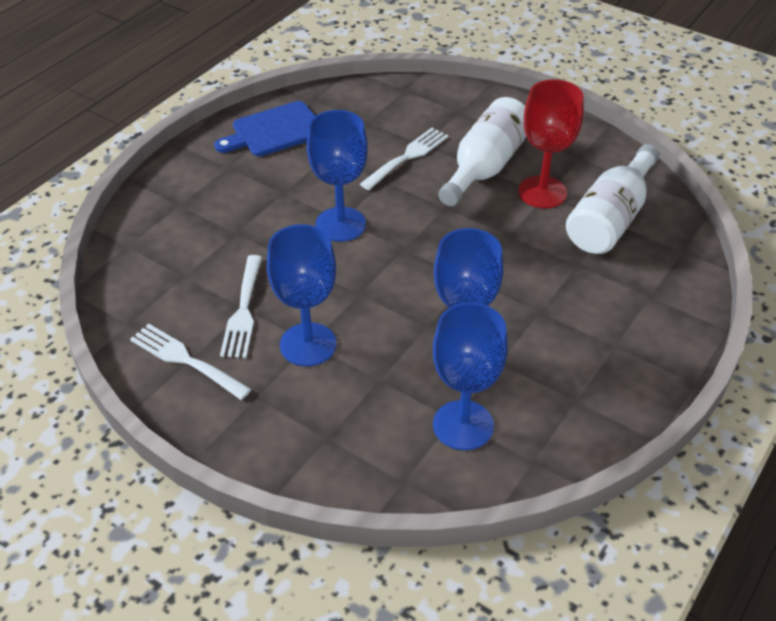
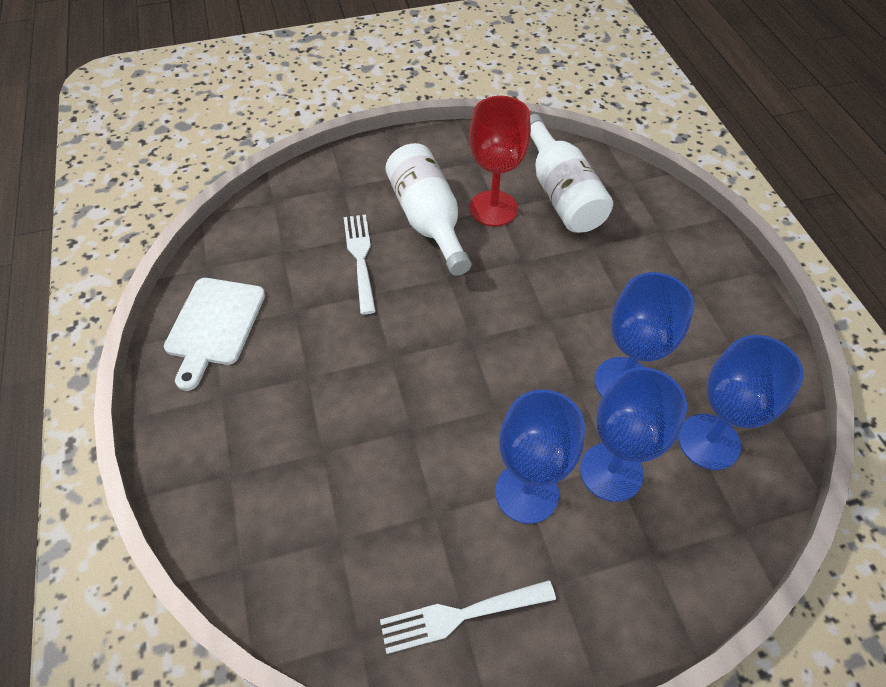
camera: 50 degrees left, 10 degrees up
(243, 311) = (437, 517): white fork -> none
(275, 131) = (214, 325): blue cutting board -> white cutting board
(340, 224) = (396, 363): blue goblet -> blue goblet (611, 472)

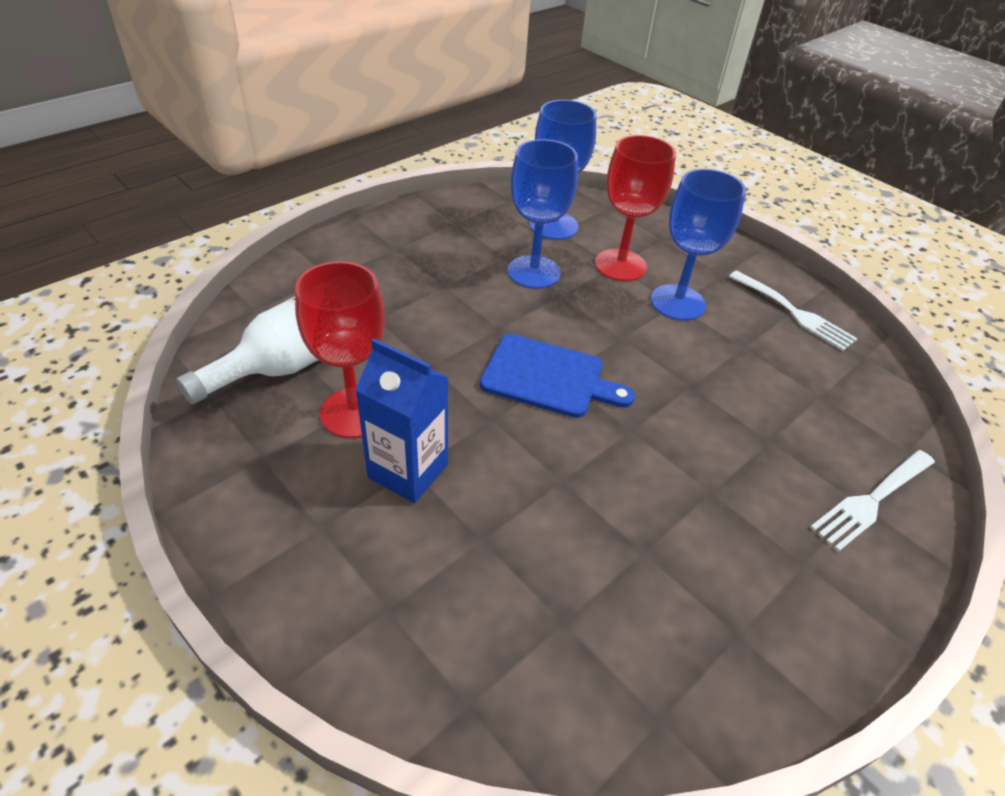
camera: 120 degrees left, 10 degrees down
(214, 325) = (735, 636): white cutting board -> none
(360, 258) = (516, 518): white fork -> white fork (871, 501)
(428, 220) = (408, 471): white bottle -> blue carton
(473, 329) = (548, 377): none -> blue cutting board
(611, 472) = (620, 265): blue goblet -> red goblet

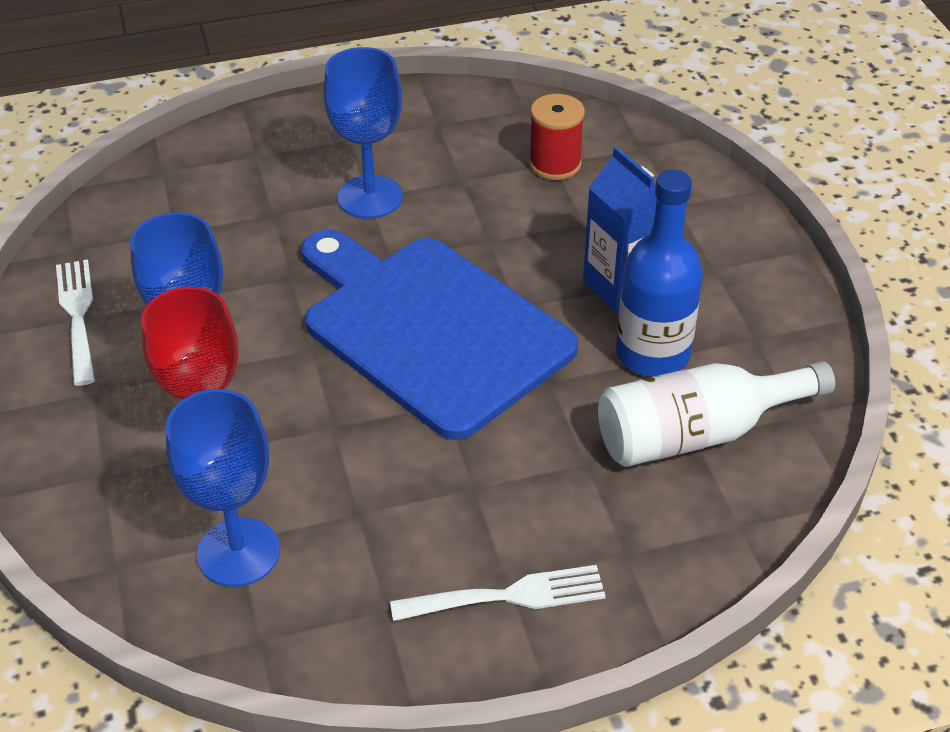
camera: 150 degrees left, 0 degrees up
(354, 412) = (652, 354): red goblet -> blue bottle
(534, 272) = (338, 472): blue goblet -> blue goblet (370, 197)
(548, 377) = (430, 329): blue cutting board -> blue cutting board, size x1.84
(560, 620) = (555, 164): none -> red spool
(871, 501) = (245, 153): white fork -> white fork (508, 596)

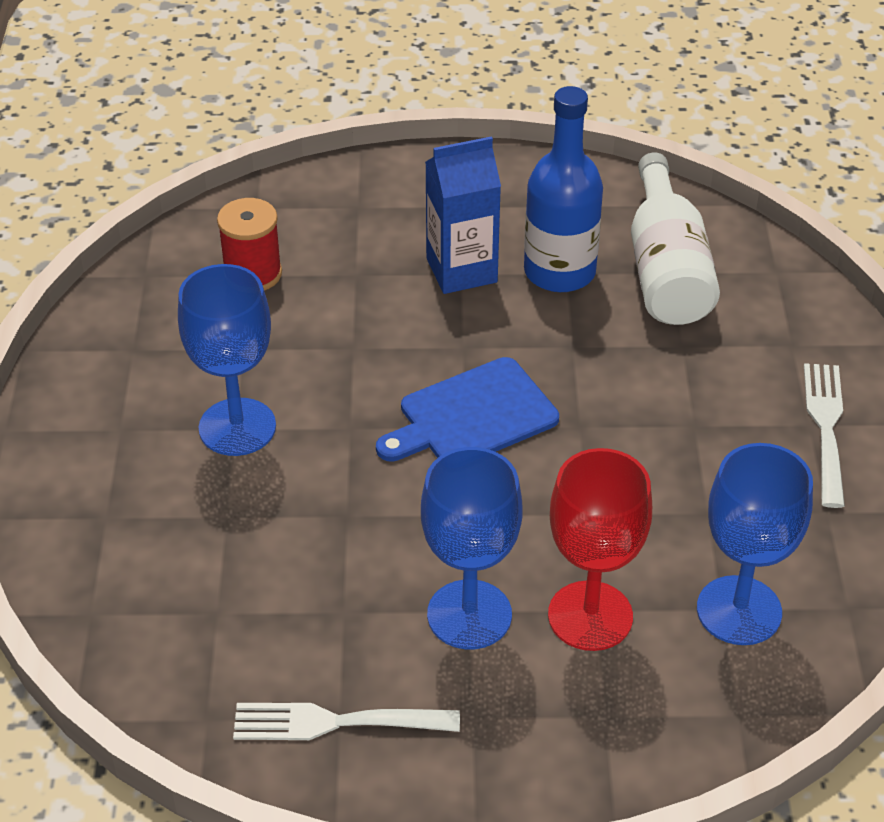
camera: 75 degrees left, 0 degrees up
(430, 329) = (472, 416): blue cutting board -> blue cutting board, size x0.54

